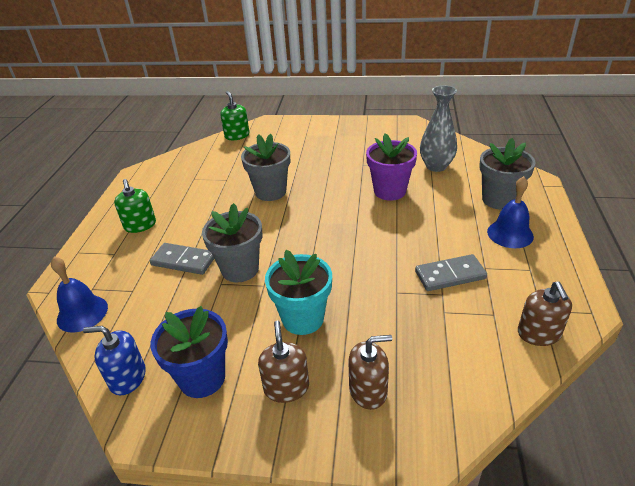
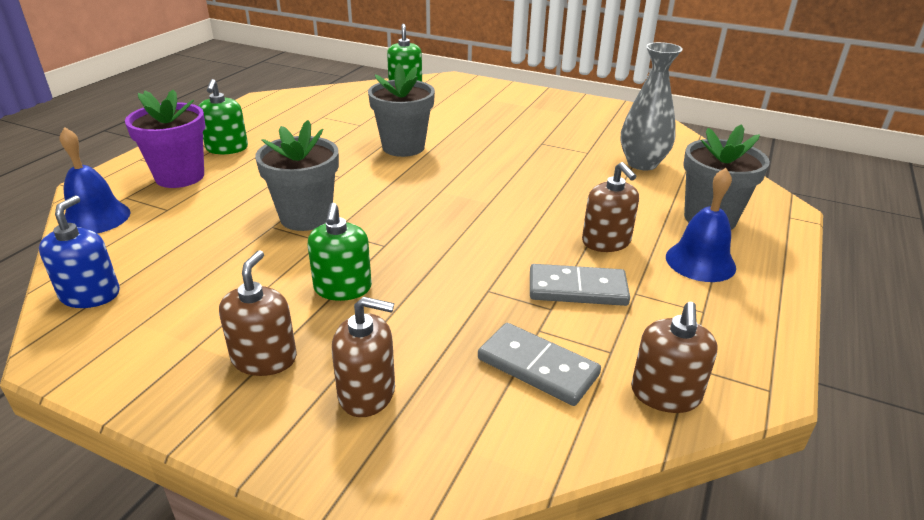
camera: 15 degrees right, 5 degrees down
(127, 377) = (90, 295): blue soap dispenser -> blue soap dispenser turned 75 degrees clockwise
(183, 261) = (247, 193): grey domino -> grey domino (538, 367)
(202, 378) = (172, 319): blue flower pot -> none
(303, 318) = (343, 288): turquoise flower pot -> green soap dispenser
(389, 191) = (558, 177): purple flower pot -> purple flower pot (180, 177)
(447, 234) = (606, 242): none -> brown soap dispenser

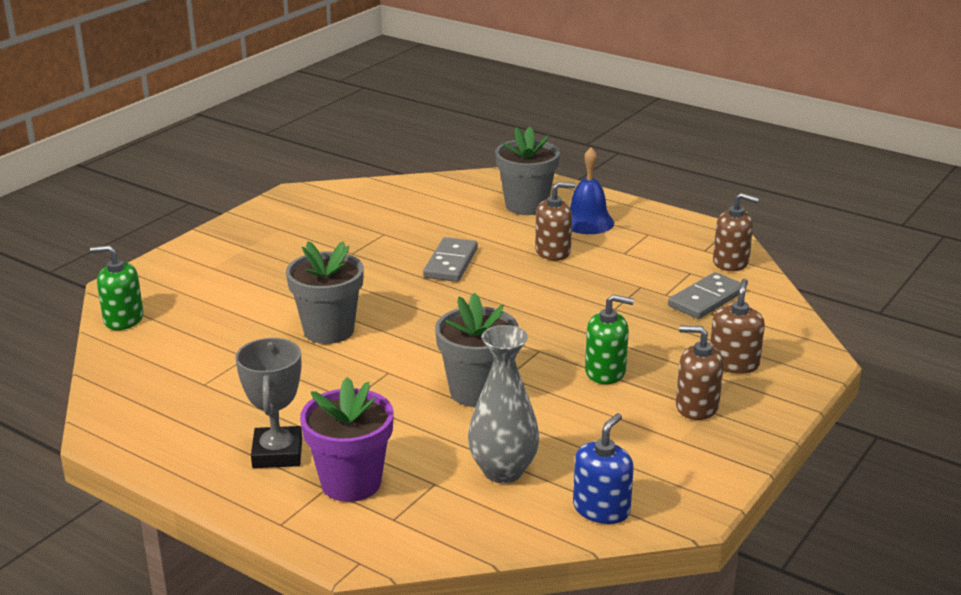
camera: 80 degrees left, 5 degrees down
(90, 295) = (601, 509): blue soap dispenser -> blue soap dispenser turned 105 degrees clockwise
(96, 218) = (443, 533): blue bell -> none
(227, 148) = (277, 453): green soap dispenser -> grey trophy
(577, 289) = (618, 273): grey domino -> grey domino (451, 263)
(642, 163) = (419, 213): grey vase -> grey vase (503, 471)

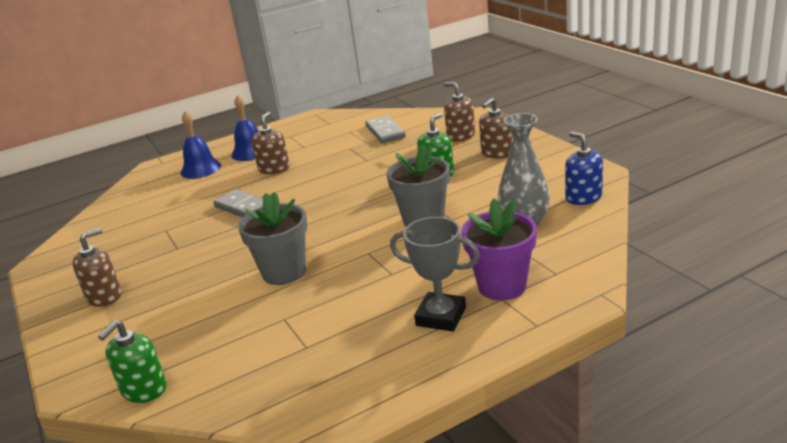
camera: 60 degrees left, 0 degrees up
(526, 206) = (200, 169): grey flower pot -> blue bell
(731, 262) = (352, 118): brown soap dispenser -> brown soap dispenser (104, 296)

